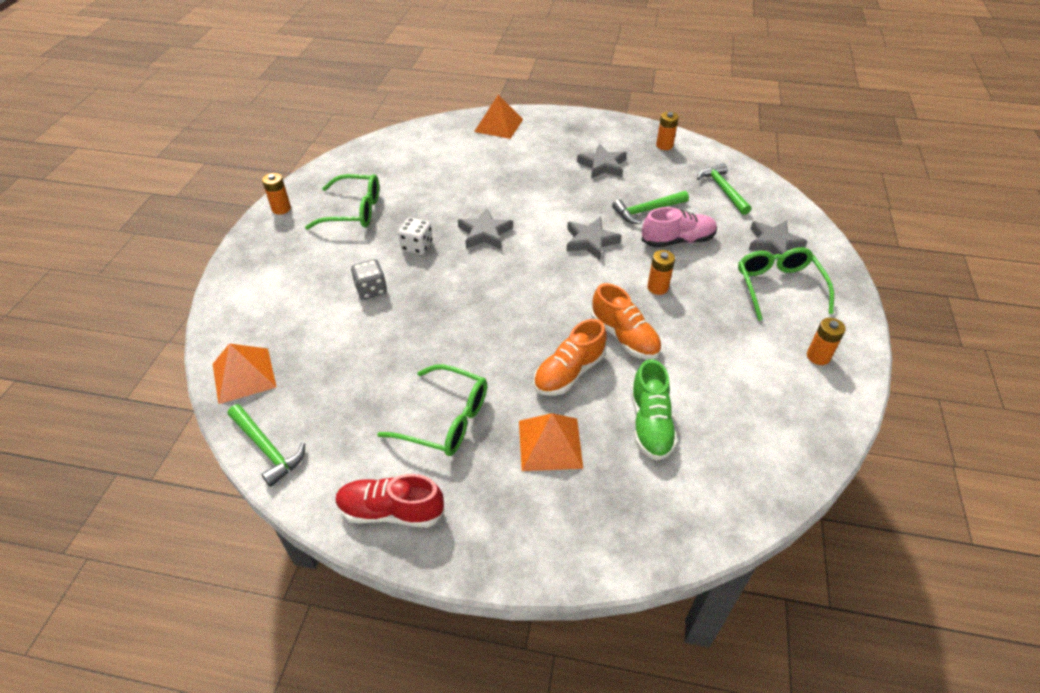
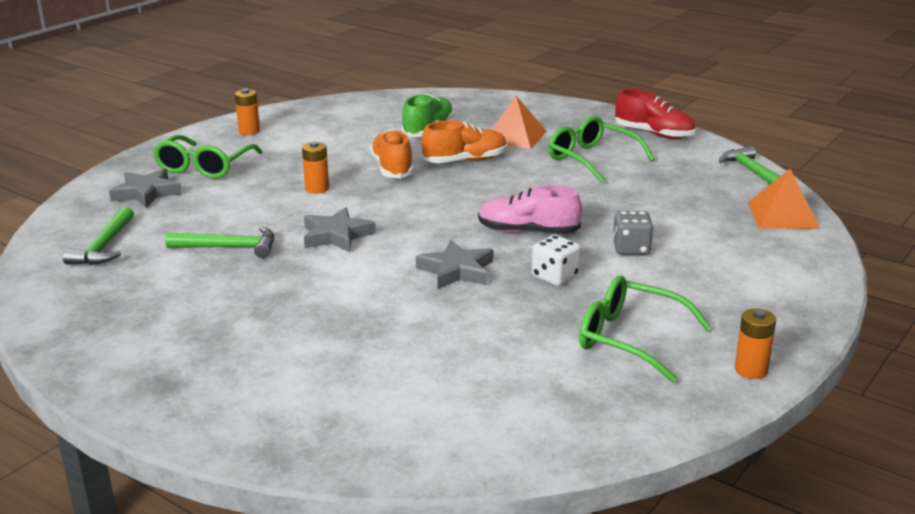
camera: 155 degrees left, 20 degrees down
(498, 125) = (288, 428): orange pyramid -> none
(602, 165) = (206, 311): grey star -> none
(664, 145) = (76, 316): orange battery -> none
(677, 240) = (240, 215): pink shoe -> pink shoe (528, 232)

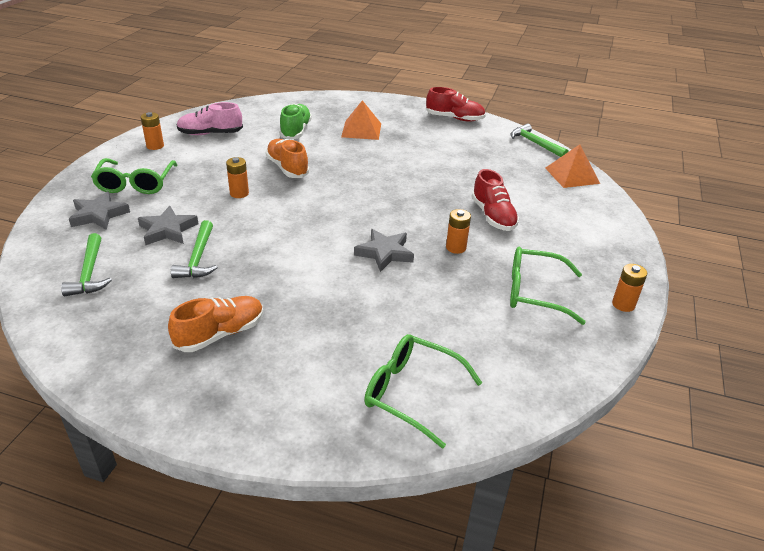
camera: 20 degrees left, 10 degrees up
(229, 247) = (198, 258): green hammer -> green hammer turned 105 degrees clockwise
(336, 235) = (278, 234): grey star -> grey star (167, 230)
(465, 161) = (337, 155): orange shoe -> orange shoe (220, 334)
(528, 232) = (416, 212): pink shoe -> pink shoe (210, 134)
(555, 276) = (456, 247): white dice -> orange battery
(592, 159) = (425, 144): green glasses -> green glasses (411, 393)
(631, 249) = (493, 216): grey dice -> red shoe

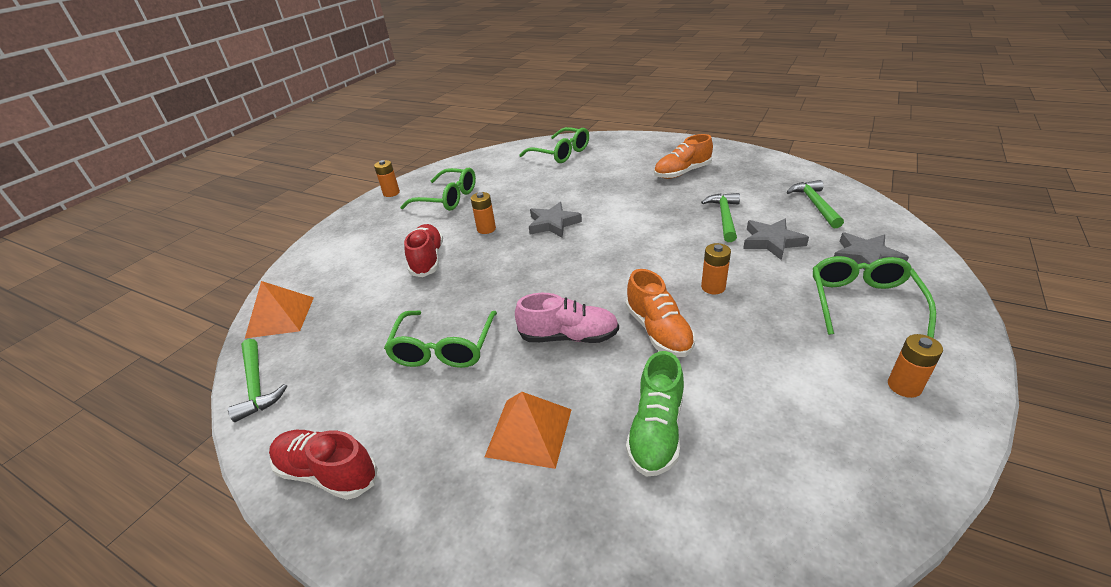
camera: 165 degrees left, 0 degrees up
(210, 134) = (823, 424): pink shoe -> pink shoe (569, 337)
(431, 159) = (443, 348): none -> green glasses

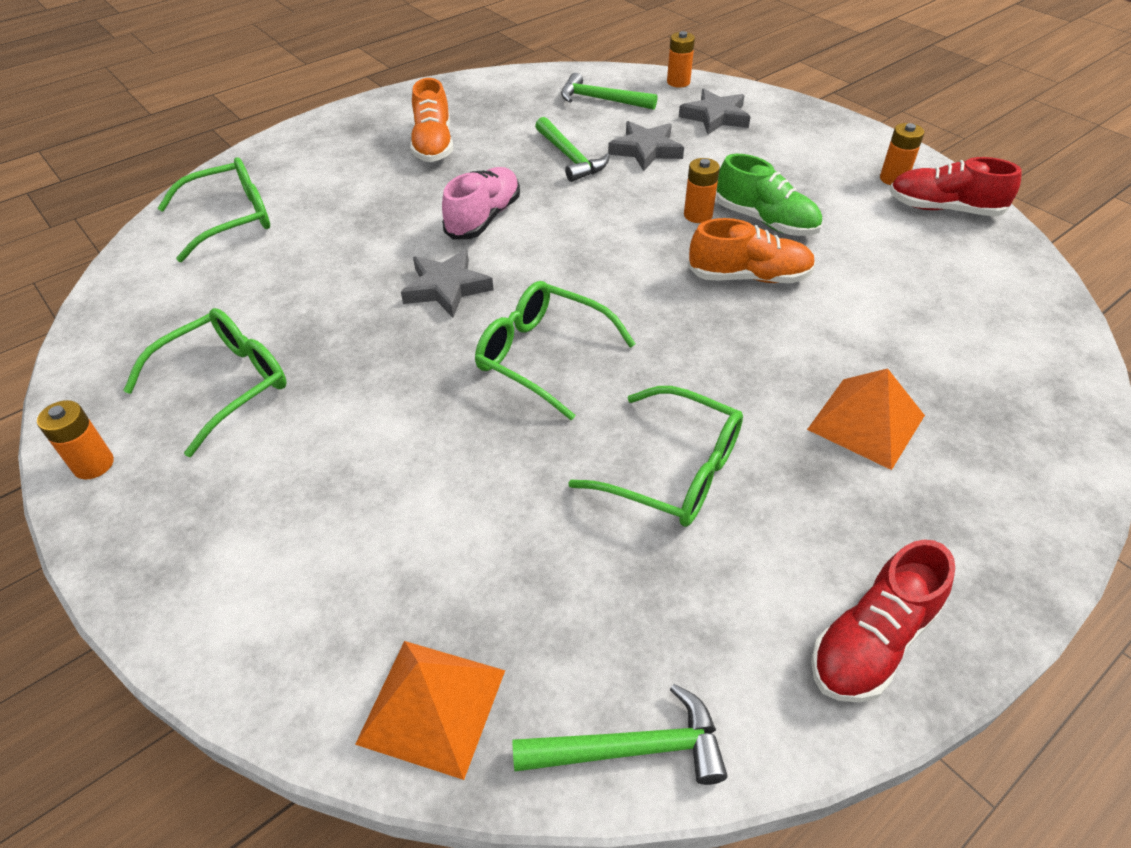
camera: 70 degrees left, 10 degrees up
(427, 260) = (419, 449): red shoe -> red shoe (944, 209)
(486, 229) = (389, 359): orange battery -> orange battery (678, 82)
(569, 337) = (718, 346): pink shoe -> pink shoe (484, 218)
(656, 430) = (896, 329): green shoe -> green shoe (765, 221)
(724, 217) = (570, 157): green hammer -> green hammer turned 150 degrees counterclockwise
(862, 302) = (779, 148): green glasses -> green glasses (542, 356)

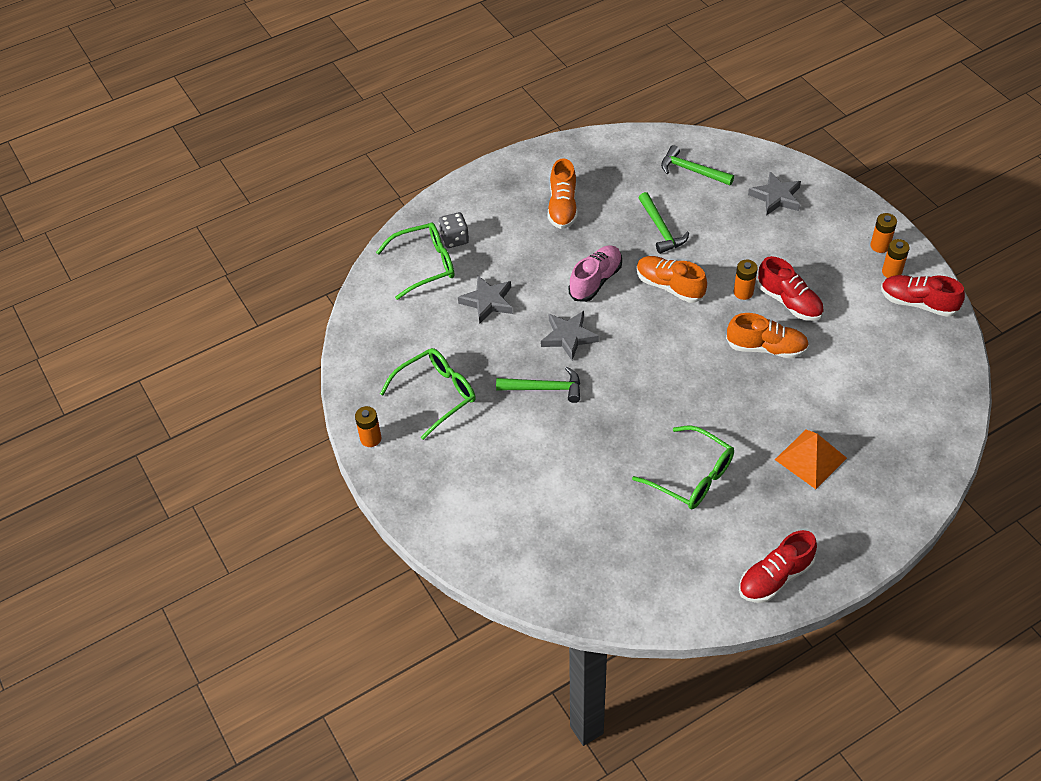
camera: 10 degrees right, 5 degrees up
(278, 187) = (454, 239): none -> grey dice
(432, 706) = (555, 582): orange pyramid -> none
(542, 356) = (625, 394): green glasses -> none
(592, 216) = (669, 286): none -> orange shoe
(631, 748) = (647, 611): green hammer -> green hammer (545, 388)
(646, 150) = (717, 227): grey star -> grey star (488, 301)
(678, 82) = (755, 156): orange battery -> orange battery (880, 246)
(765, 221) = (789, 302): green shoe -> red shoe

